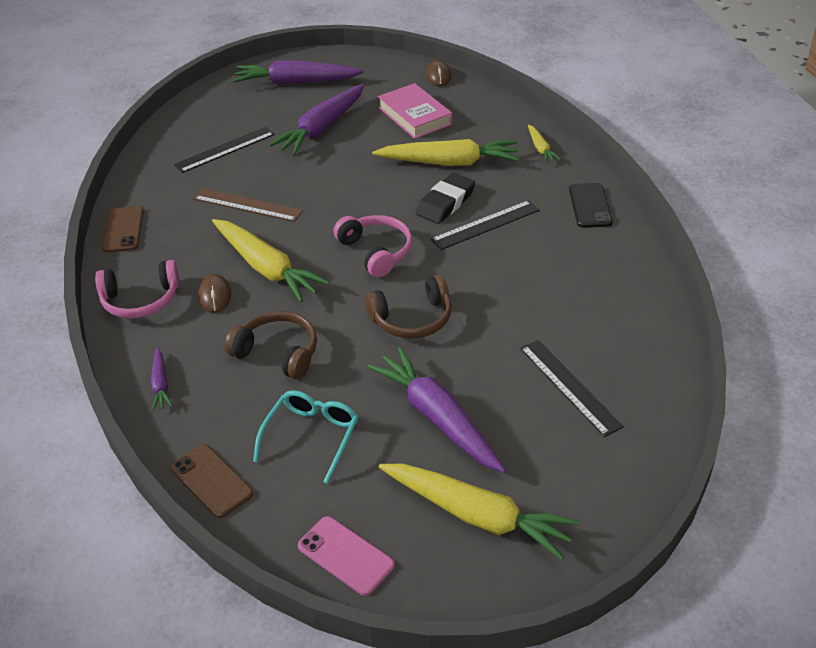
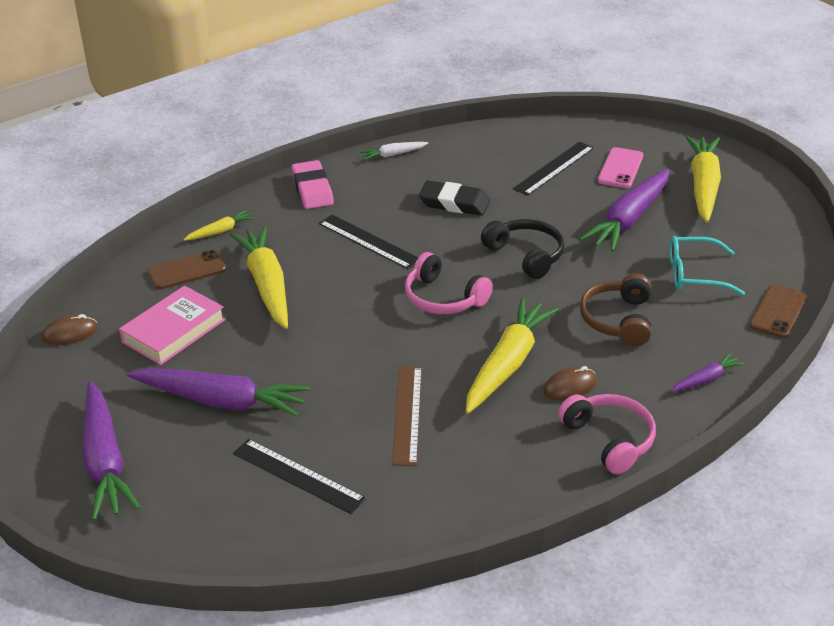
camera: 110 degrees left, 5 degrees down
(123, 229) = (504, 506): brown phone -> brown phone (187, 270)
(345, 555) = (782, 231): pink phone -> pink phone (620, 168)
(376, 251) = (443, 298): pink headphones -> pink headphones turned 90 degrees counterclockwise
(412, 319) = (526, 255): brown headphones -> black headphones
(445, 203) = (342, 272): black eraser -> black eraser (454, 203)
(590, 206) = (312, 189): black phone -> pink eraser
(641, 268) = (393, 154): none -> white carrot

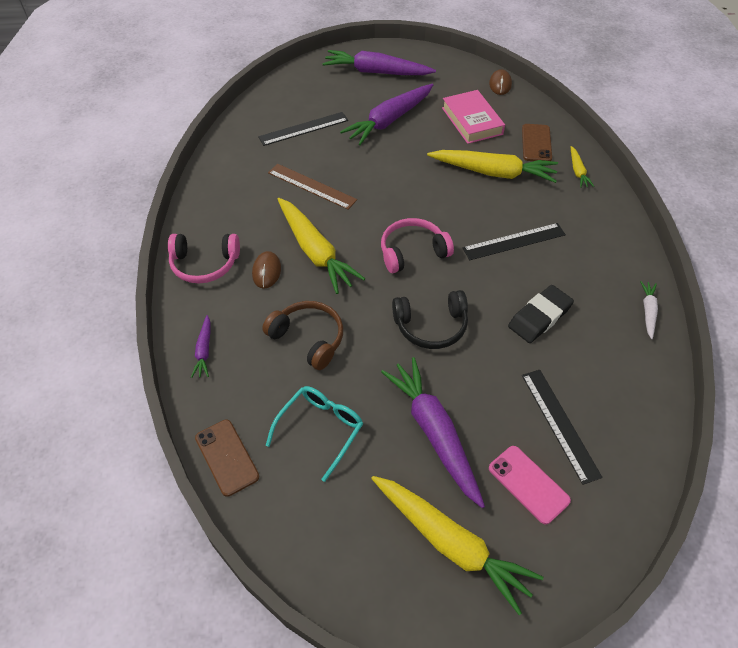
camera: 120 degrees right, 15 degrees up
(312, 189) = (612, 238): pink eraser -> none

